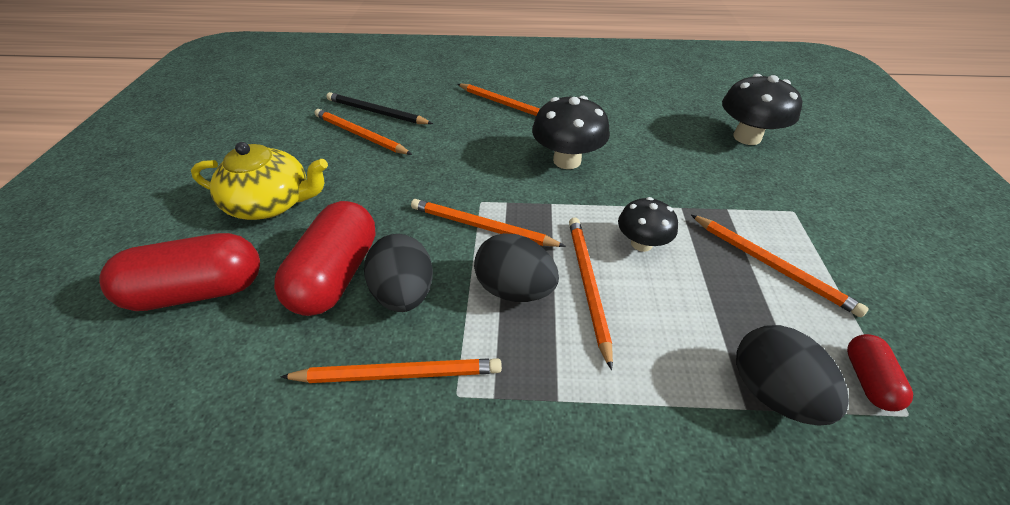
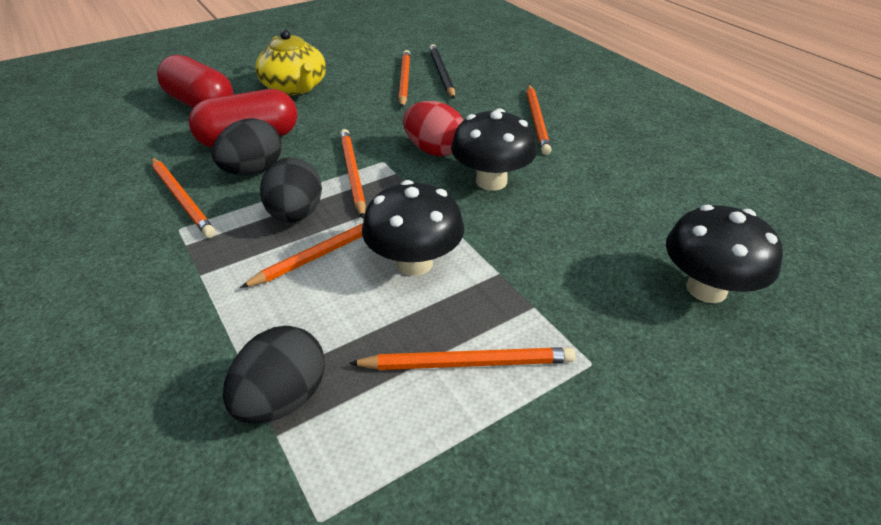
camera: 55 degrees right, 5 degrees down
(494, 168) = (434, 150): none -> red egg
(641, 243) = (414, 263): black mushroom -> black mushroom, size x1.57
(771, 265) = (467, 363): orange pencil -> orange pencil turned 105 degrees counterclockwise
(867, 379) = (347, 476): red capsule -> none

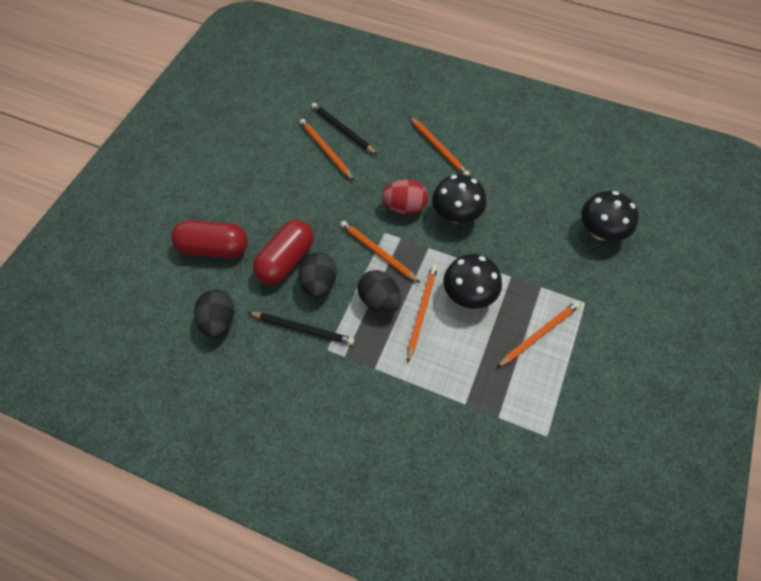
camera: 35 degrees left, 20 degrees up
(182, 198) = (303, 329): orange pencil -> black pencil
(282, 399) = (484, 401): black egg -> black egg (219, 321)
(295, 87) = (259, 196): yellow teapot -> none

